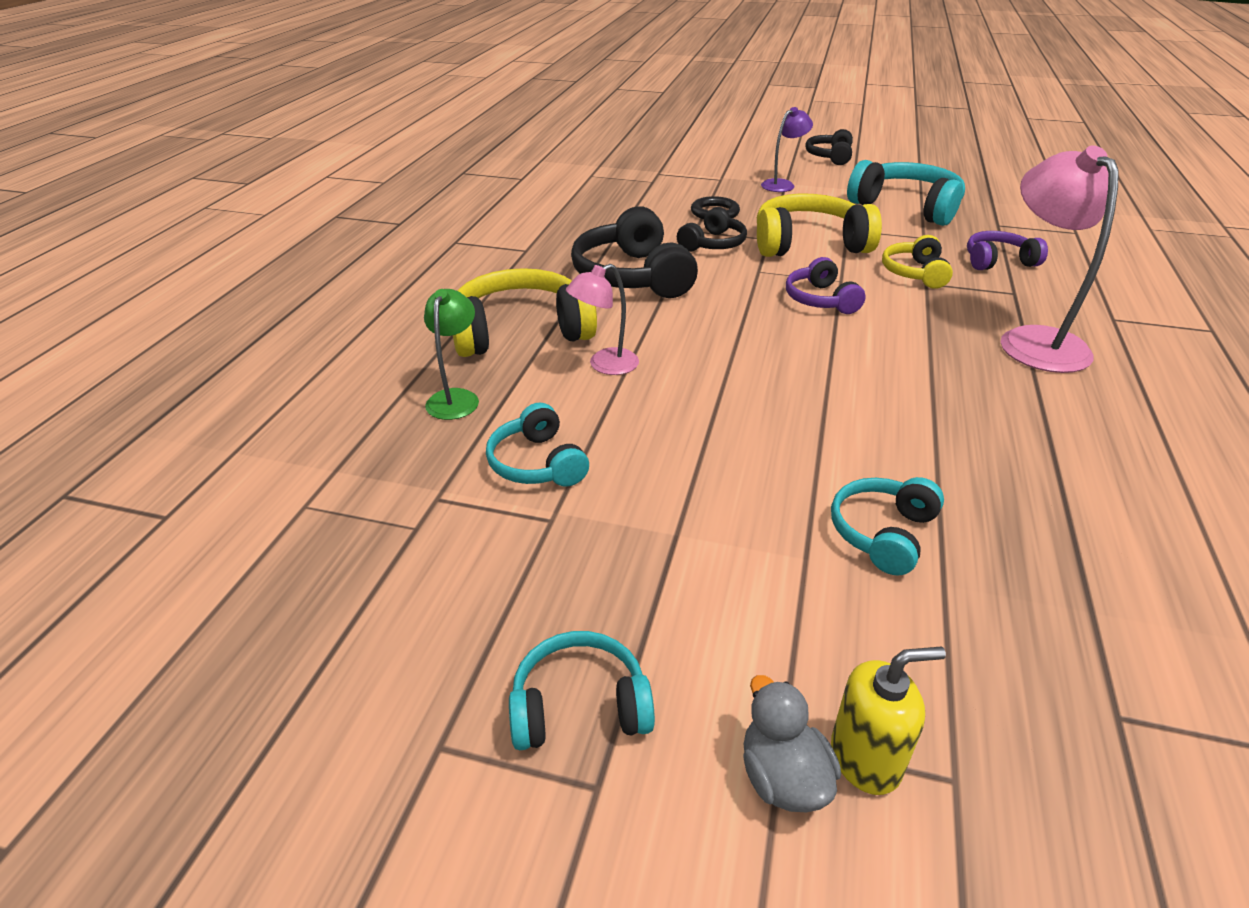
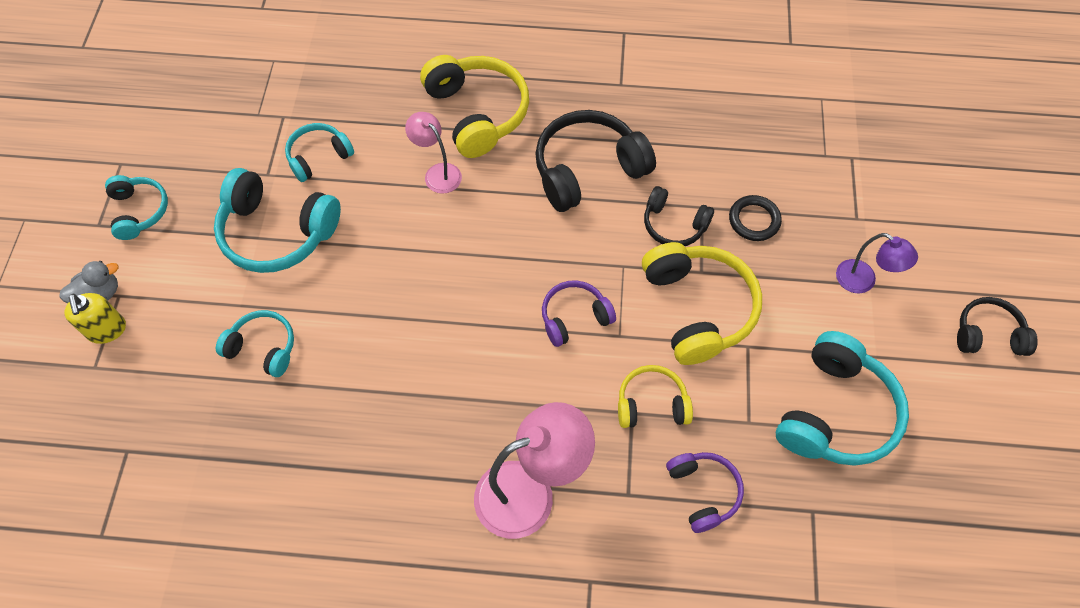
camera: 80 degrees right, 25 degrees up
(456, 398) = (385, 98): green lamp -> none
(670, 512) = (277, 232): none -> turquoise headphones

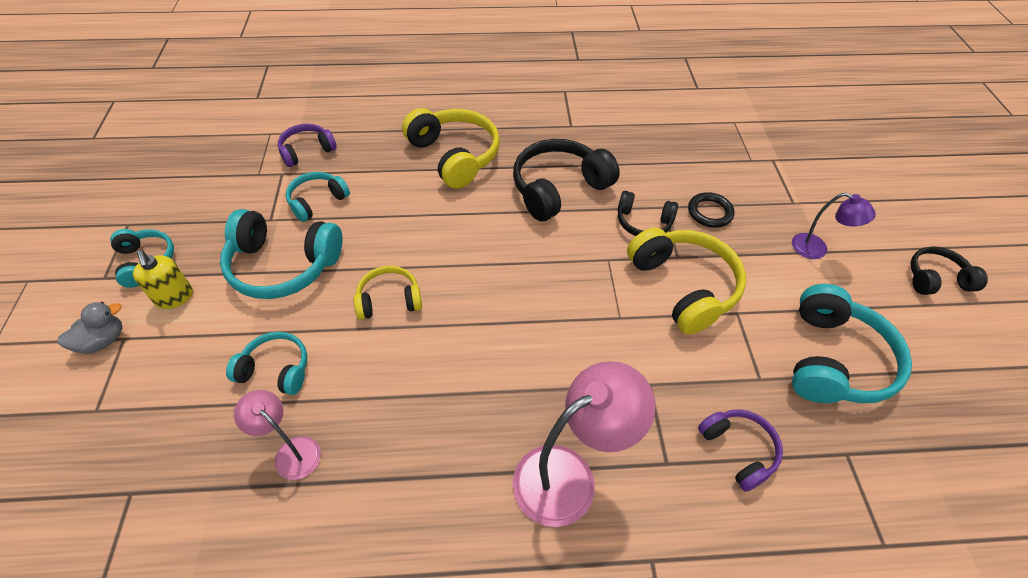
camera: 10 degrees left, 10 degrees down
(107, 330) = (110, 372): yellow soap dispenser -> yellow soap dispenser (175, 297)
(437, 173) = (427, 203): pink lamp -> pink lamp (291, 451)
(574, 317) = (575, 307): purple headphones -> purple headphones (307, 151)
(651, 404) = (666, 374): yellow headphones -> yellow headphones (389, 300)

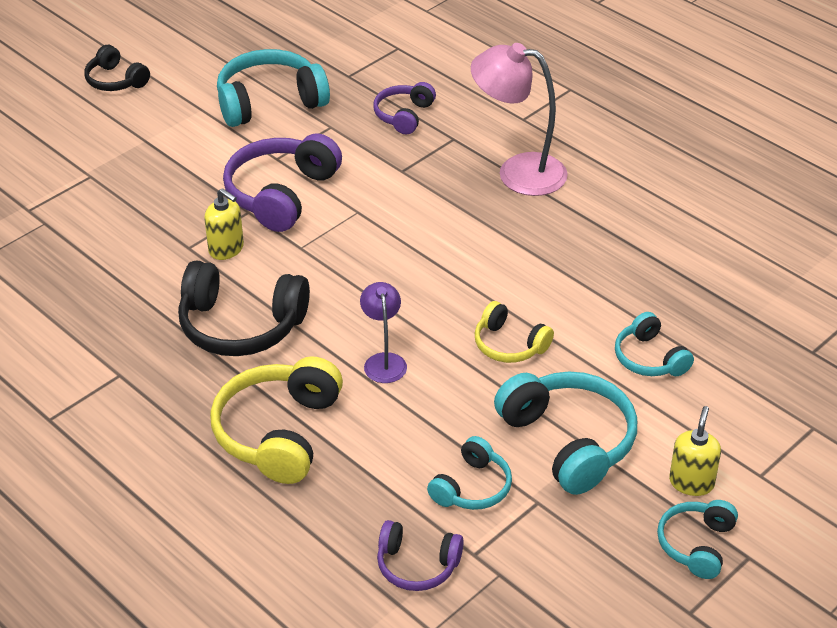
camera: 130 degrees left, 10 degrees down
(103, 341) = (780, 486): grey duck -> none
(291, 451) = (682, 300): pink lamp -> none
(317, 201) = (472, 487): turquoise headphones -> turquoise headphones turned 60 degrees counterclockwise
(643, 222) = (226, 249): black headphones -> yellow soap dispenser
(683, 286) = (281, 194): yellow headphones -> purple headphones
(710, 212) = (163, 217): black ring -> none
(816, 249) = (146, 144): purple lamp -> purple lamp (384, 361)

